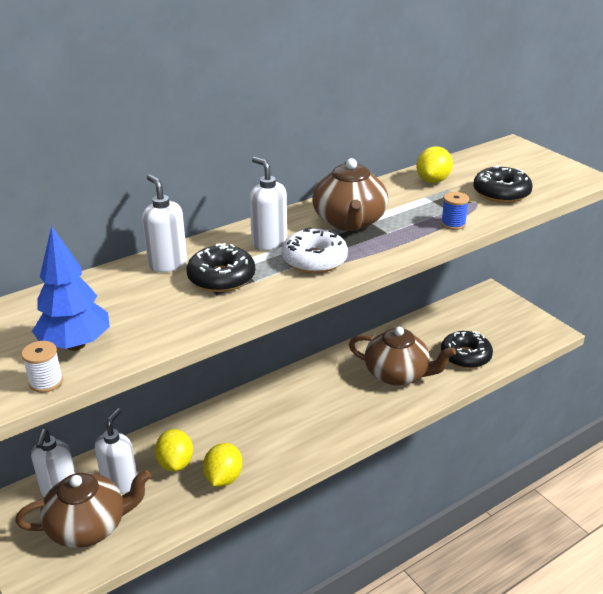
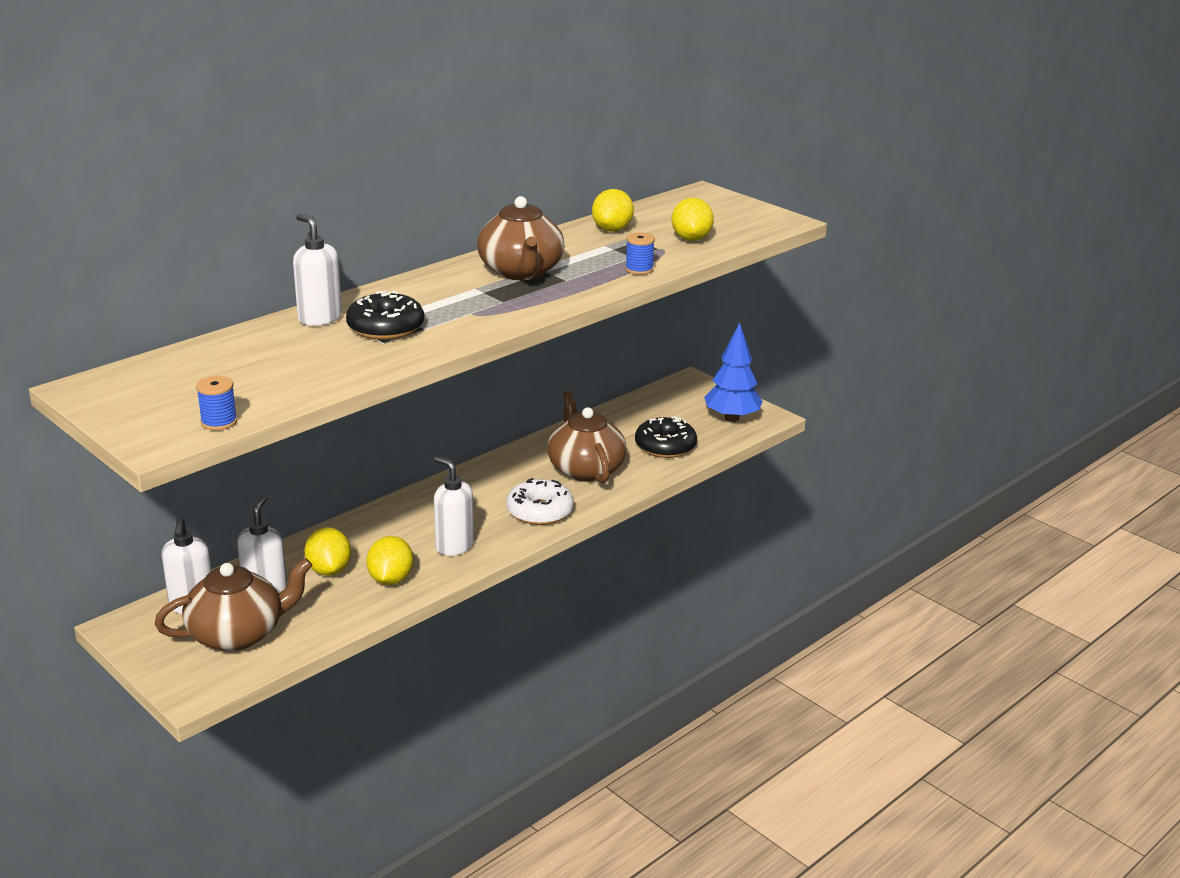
camera: 10 degrees left, 5 degrees down
(46, 382) = (219, 422): white spool -> blue spool
(75, 345) = (239, 391): blue tree -> blue tree (731, 418)
(269, 243) = (432, 294): white soap dispenser -> white soap dispenser (454, 546)
(314, 260) = (487, 308): white donut -> white donut (540, 511)
(397, 374) = (585, 469): brown teapot -> brown teapot turned 120 degrees counterclockwise
(501, 193) = (691, 239): black donut -> yellow lemon

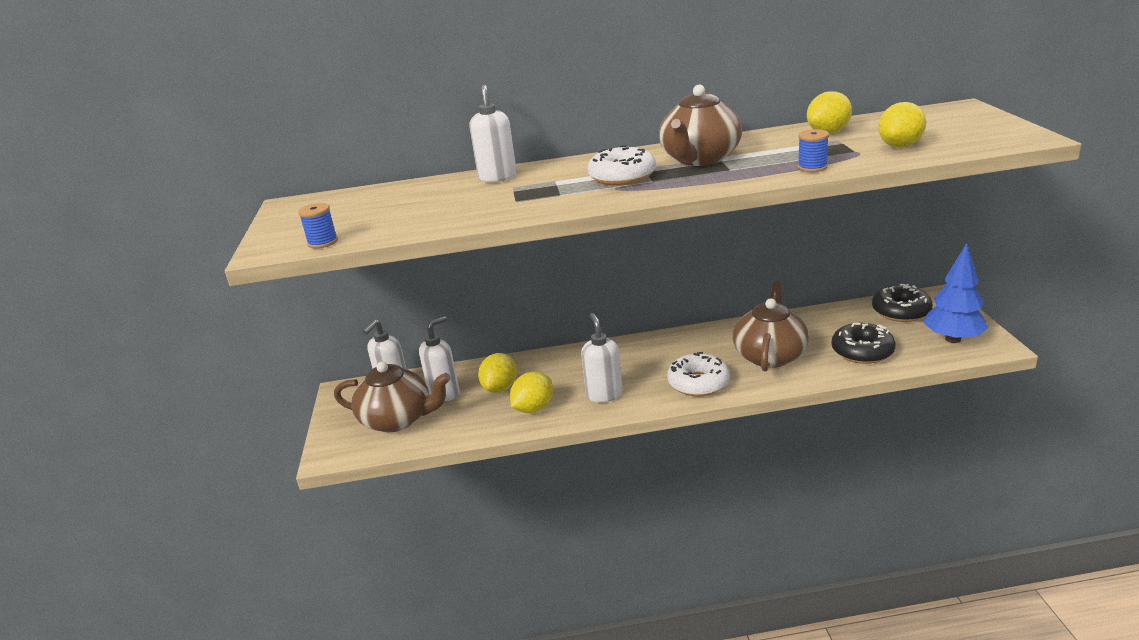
camera: 40 degrees right, 0 degrees up
(385, 328) = (533, 190): black donut -> black donut (901, 311)
(465, 301) = (622, 177): none -> white donut

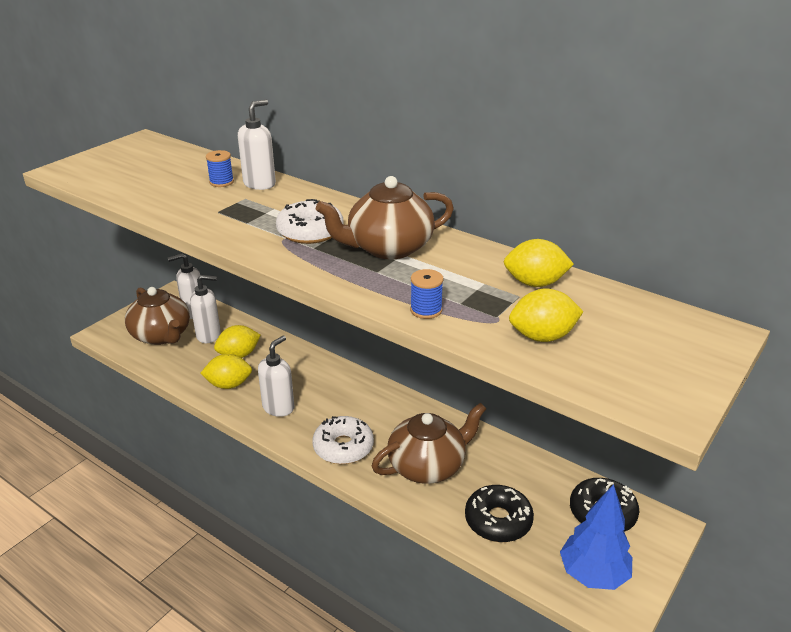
camera: 40 degrees right, 5 degrees up
(323, 242) = (85, 181): blue spool -> blue spool (221, 182)

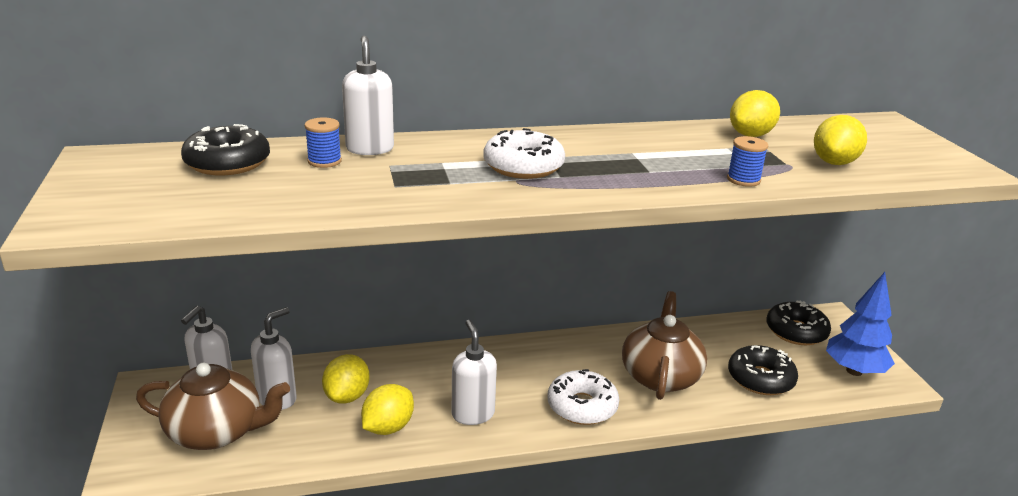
camera: 50 degrees left, 5 degrees down
(180, 165) = (227, 163): none -> black donut
(388, 248) = (611, 153): brown teapot -> none

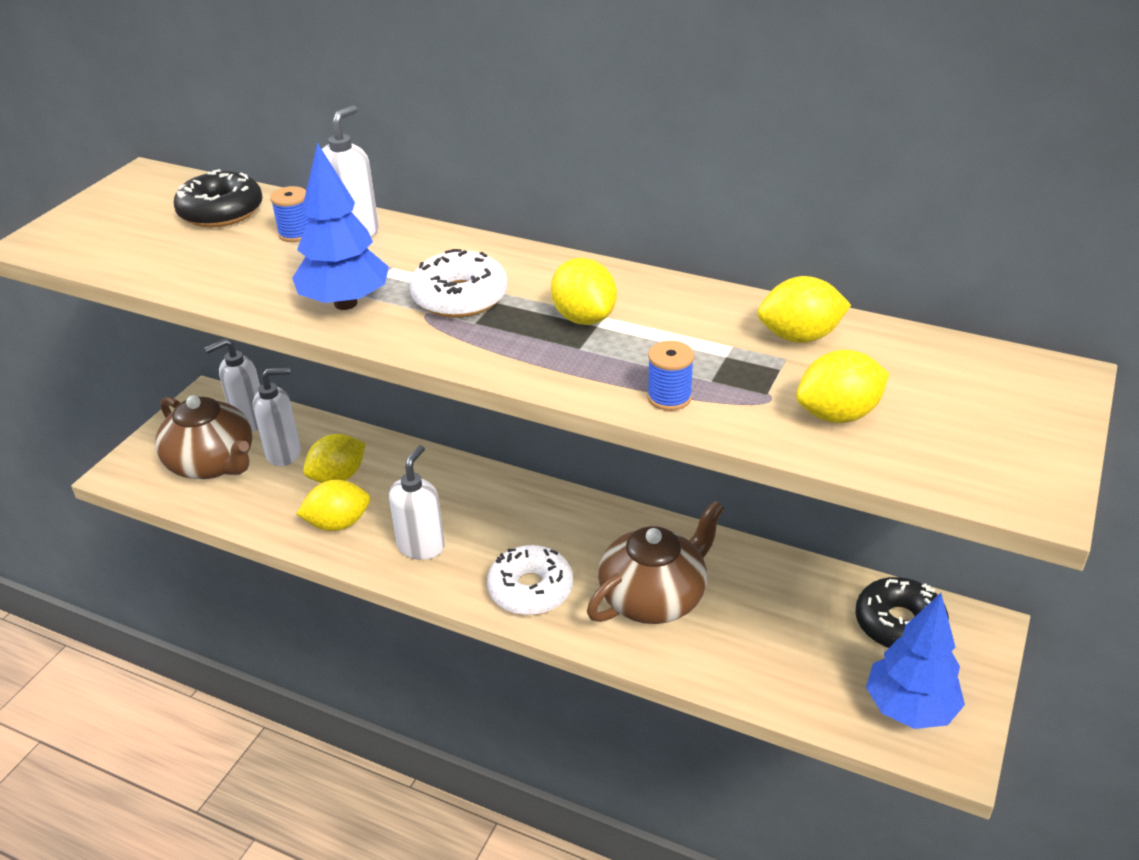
camera: 40 degrees right, 10 degrees up
(446, 190) = (345, 303): none -> blue tree
(622, 156) = (584, 318): none -> yellow lemon
(760, 379) = (769, 657): black donut -> none

